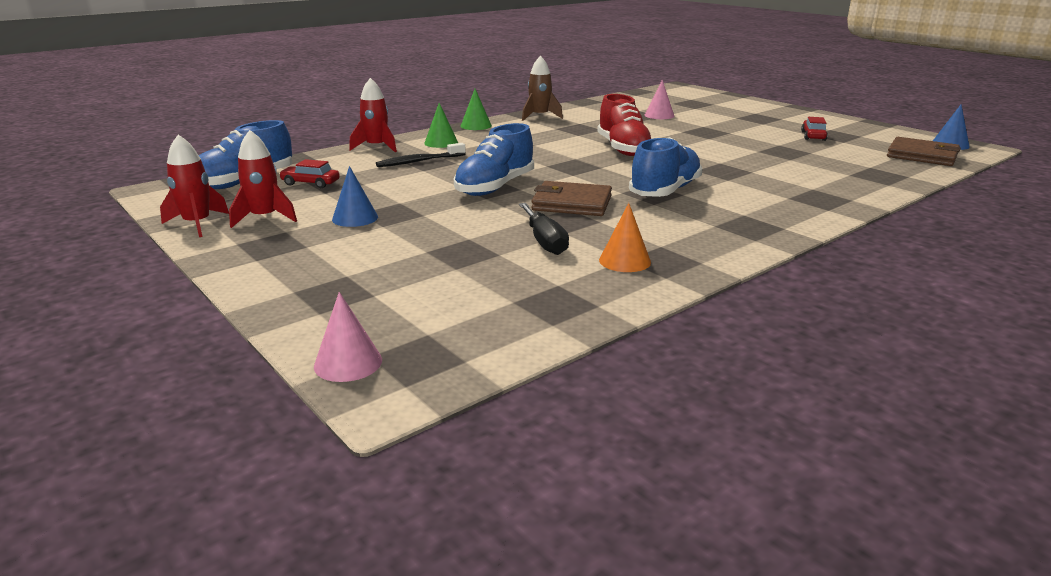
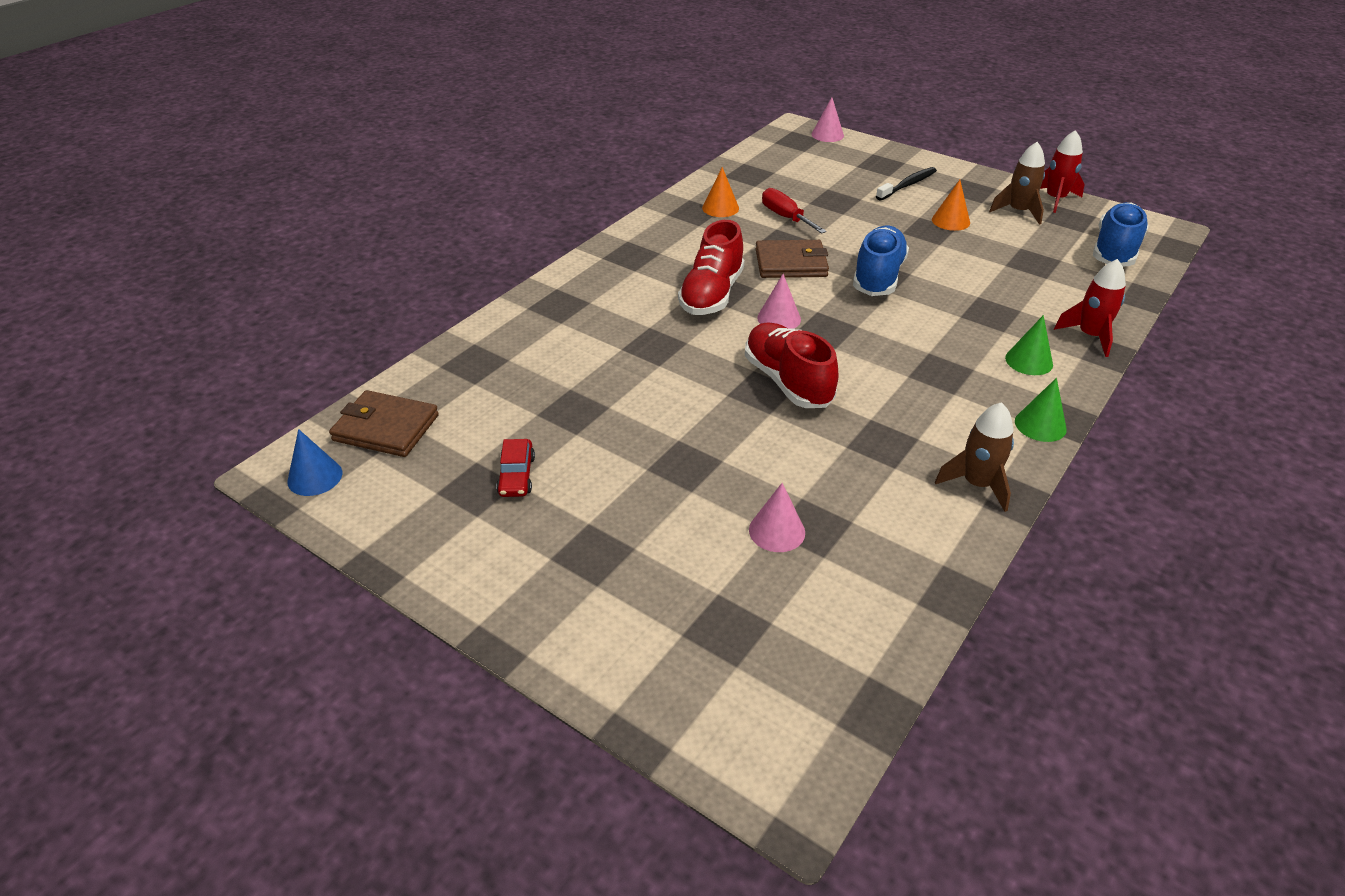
camera: 165 degrees right, 15 degrees up
(264, 218) = (1018, 212): red rocket -> brown rocket
(310, 183) = (1053, 258): red car -> none
(355, 218) = (950, 221): blue cone -> orange cone
(419, 161) = (1002, 312): black toothbrush -> black toothbrush (907, 185)
(544, 241) = (785, 217): black screwdriver -> red screwdriver
(610, 174) = (779, 318): none -> pink cone
(665, 191) = (711, 294): blue shoe -> red shoe

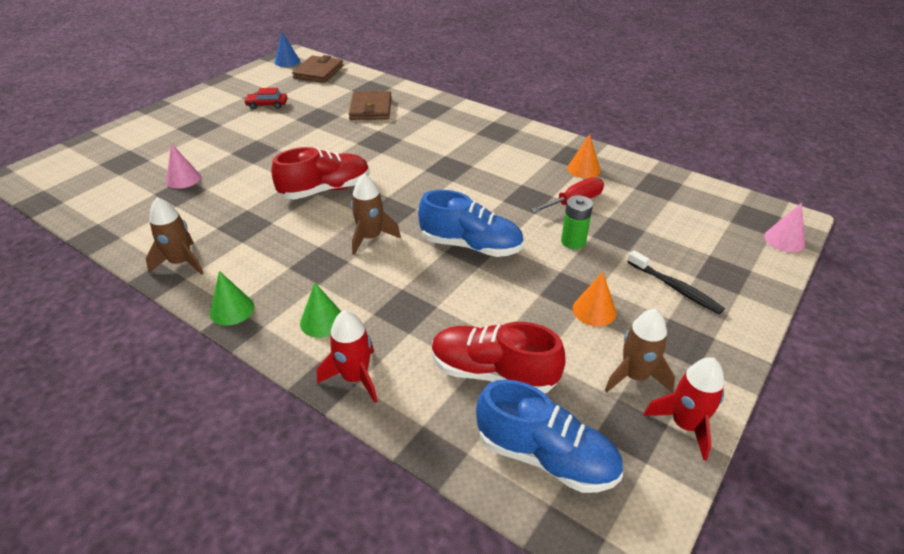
camera: 90 degrees right, 0 degrees up
(711, 294) = (442, 162): red shoe -> red shoe (493, 373)
(779, 318) = (407, 190): pink cone -> none
(791, 263) = (491, 200): brown wallet -> brown wallet (370, 109)
(855, 223) = (573, 241): none -> green battery
(882, 339) = (370, 238): none -> brown rocket

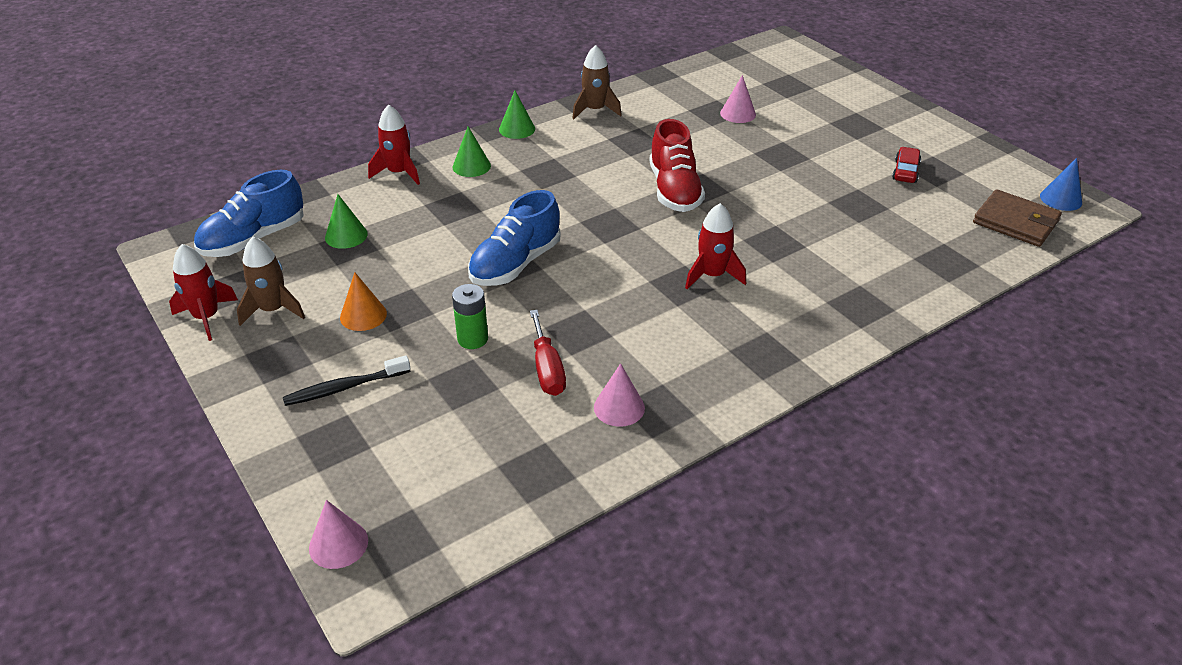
camera: 110 degrees right, 0 degrees up
(370, 109) = (873, 250): brown wallet -> none
(370, 238) = (570, 205): brown rocket -> none
(431, 158) = (712, 275): none -> red rocket
(493, 373) = (346, 235): red shoe -> green cone
(583, 169) = (619, 407): orange cone -> pink cone

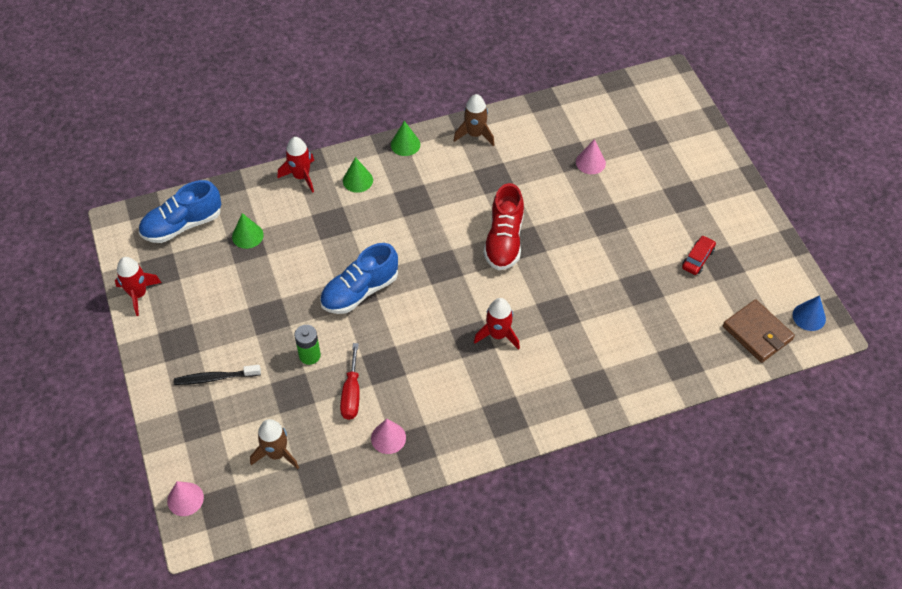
camera: 15 degrees right, 15 degrees up
(273, 310) = (183, 297): brown rocket -> brown rocket (276, 453)
(363, 315) = (242, 316): orange cone -> none

